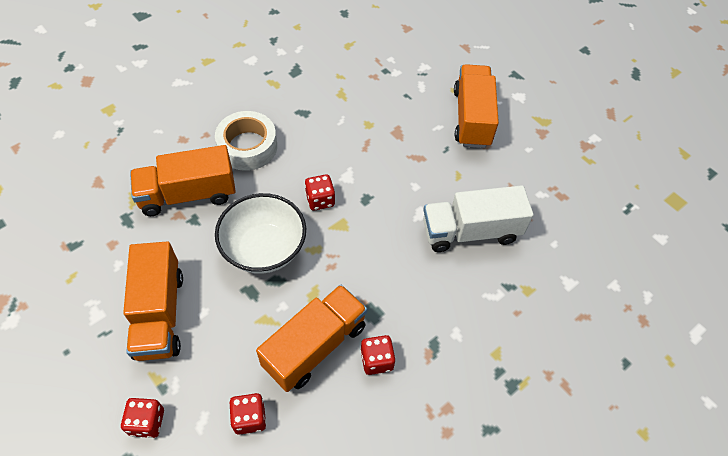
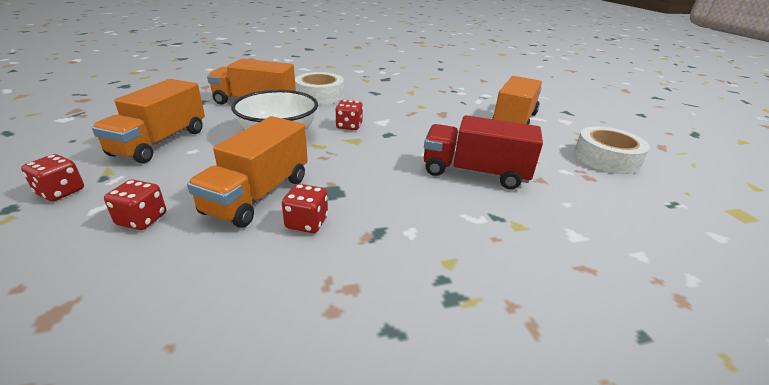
camera: 25 degrees right, 25 degrees down
(315, 346) = (258, 195): orange truck -> orange truck turned 135 degrees clockwise
(470, 231) = (474, 173): white truck -> red truck
(569, 157) = (606, 158): none -> white tape

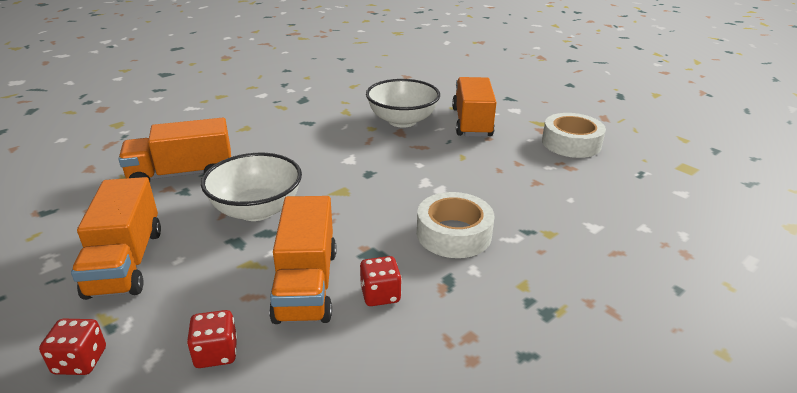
camera: 25 degrees left, 0 degrees up
(320, 95) = (250, 143): white tape -> white tape (454, 234)
(349, 126) = (320, 175): red dice -> none
(451, 107) = (402, 121): none -> white bowl
(474, 173) = (480, 193): red truck -> none

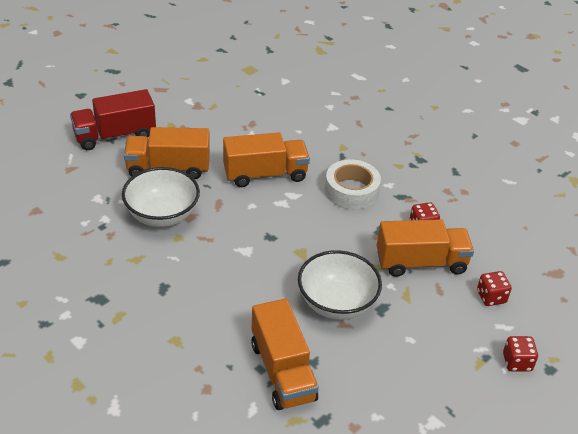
camera: 95 degrees left, 10 degrees up
(126, 262) = (420, 371): orange truck -> orange truck (265, 174)
(514, 99) = (115, 135): none -> red truck
(571, 143) = (211, 116): white tape -> none

